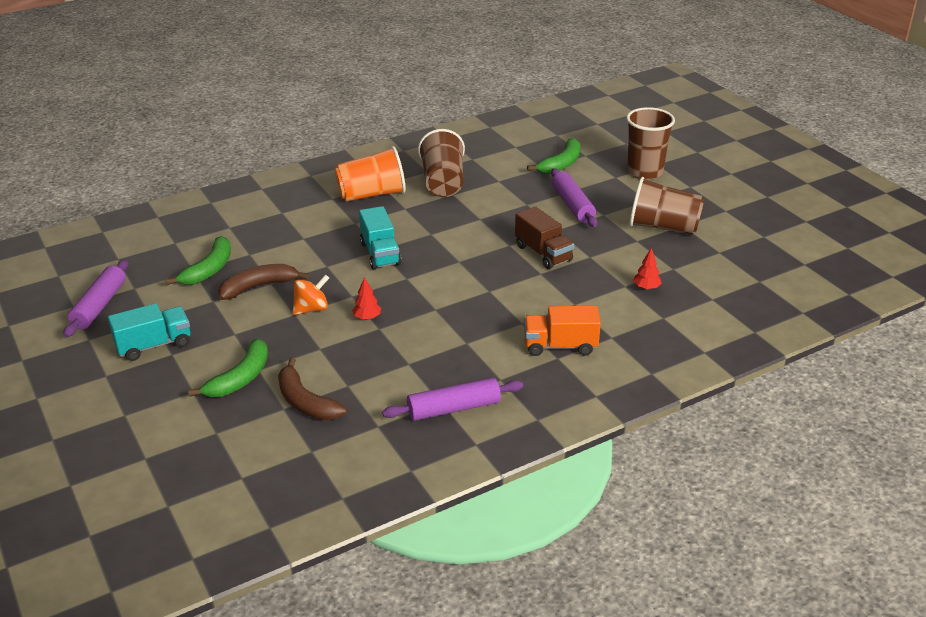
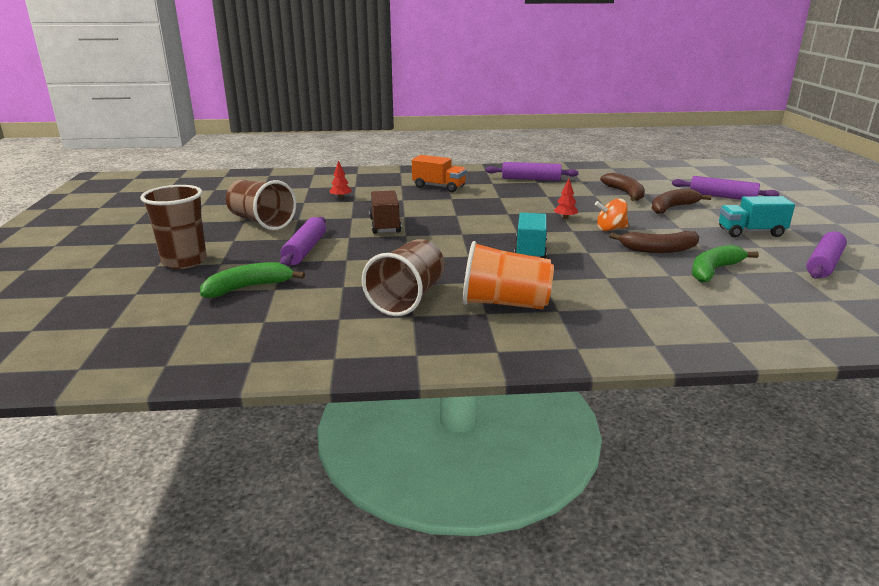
camera: 155 degrees left, 10 degrees down
(166, 433) = (722, 197): none -> purple rolling pin
(240, 378) = (672, 208): green banana -> brown banana

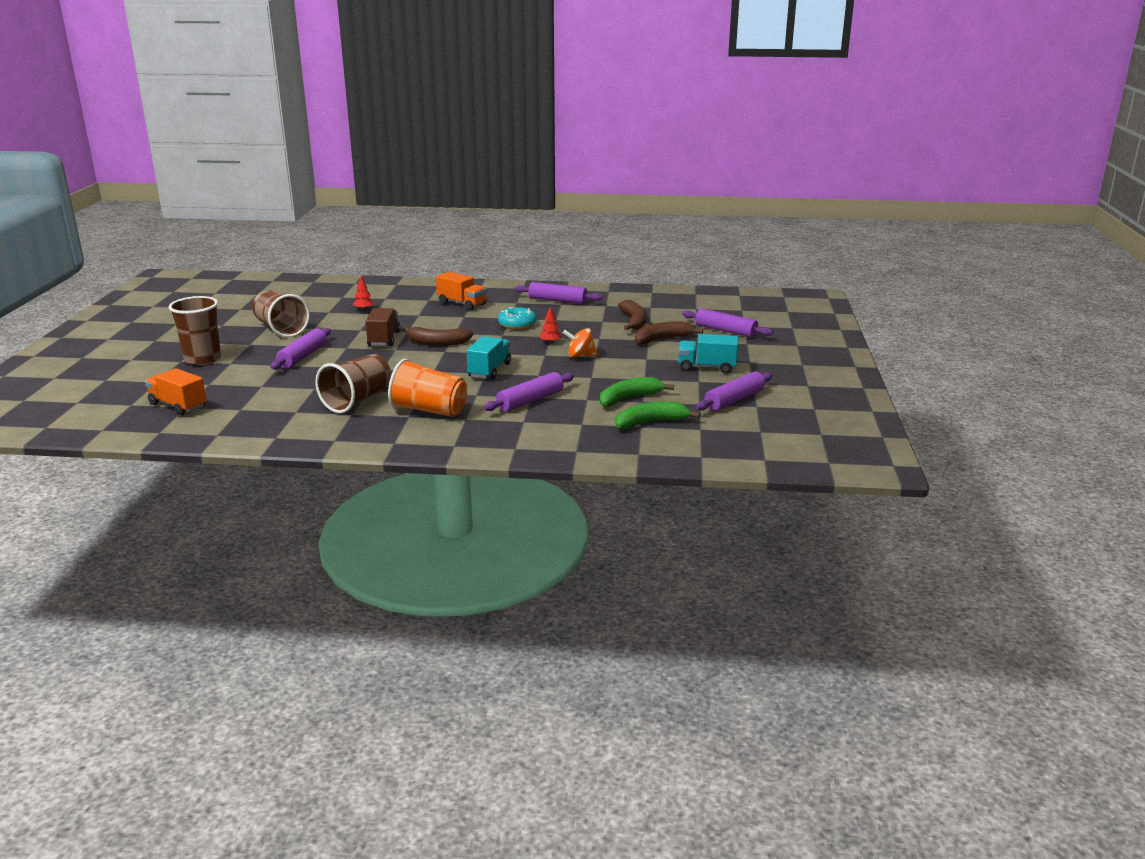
camera: 10 degrees right, 0 degrees up
(177, 323) = (178, 406): none -> orange truck
(248, 287) = (241, 384): green banana -> green banana (650, 422)
(513, 203) = (517, 324): none -> turquoise donut
(609, 282) = (530, 400): none -> purple rolling pin
(659, 249) = (603, 377): brown banana -> brown banana (437, 342)

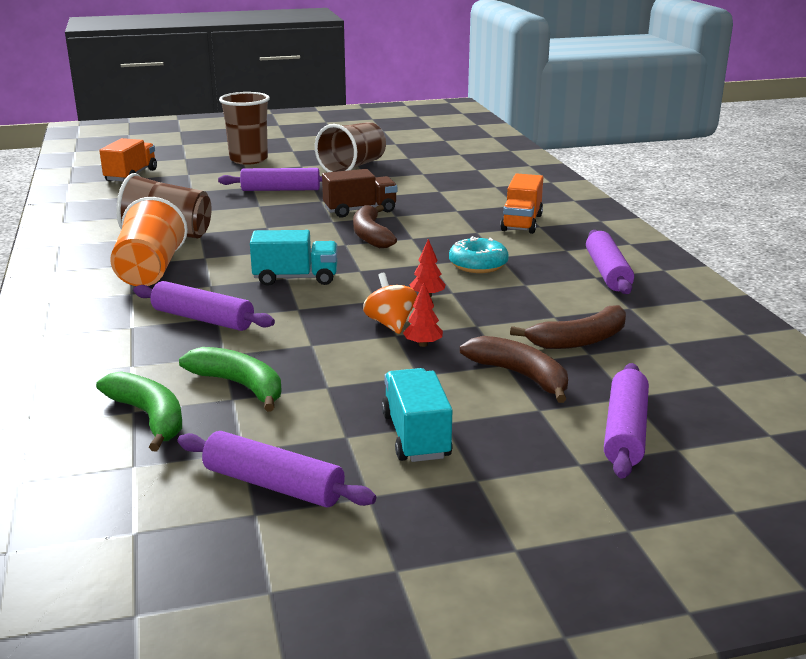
camera: 70 degrees right, 0 degrees up
(364, 309) = (446, 185): red tree -> red tree (423, 344)

